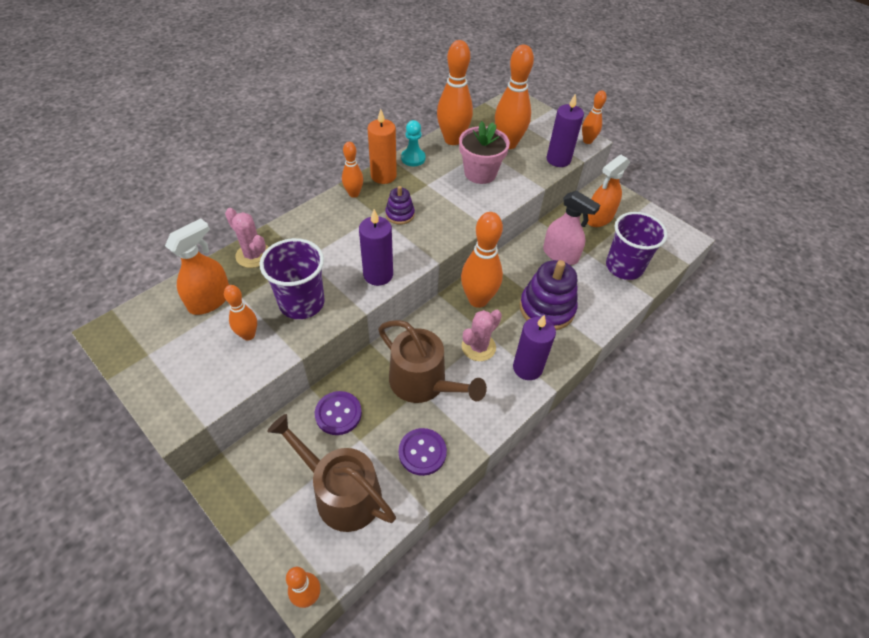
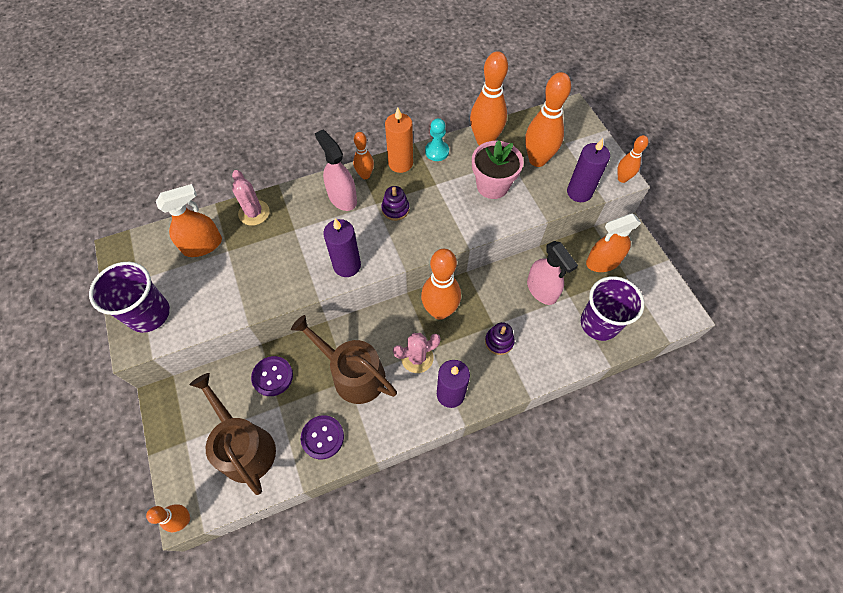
camera: 25 degrees right, 10 degrees up
(248, 335) = (217, 288): orange bowling pin -> none
(302, 303) = (272, 272): purple cup -> purple cup (149, 314)
(341, 218) = (342, 198): none -> pink spray bottle
(423, 383) = (353, 374): brown watering can -> brown watering can turned 150 degrees clockwise
(547, 308) = (499, 341): purple stacking toy -> purple stacking toy, size x0.53

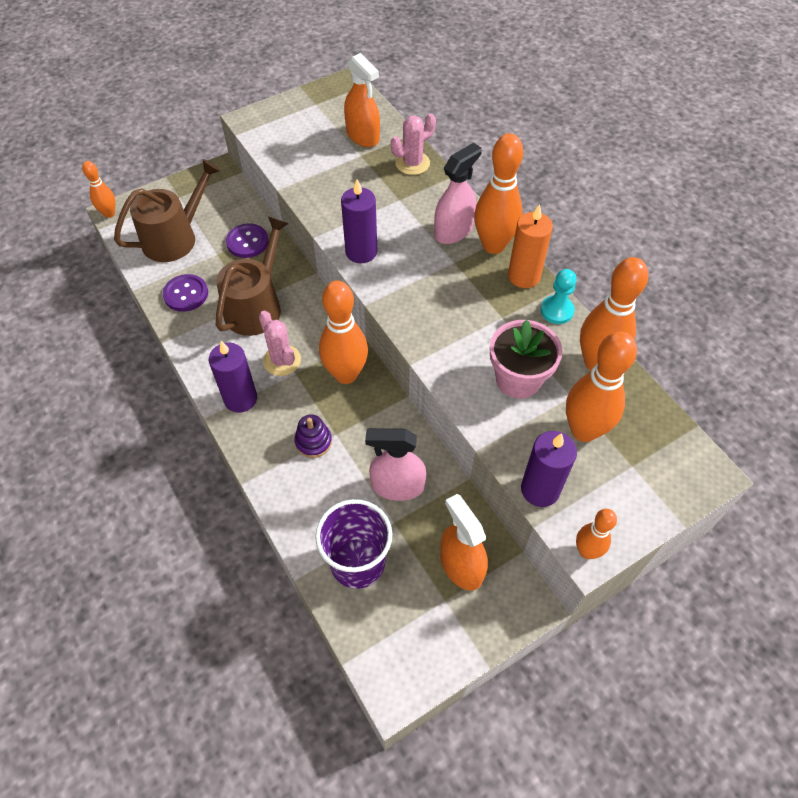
camera: 80 degrees right, 5 degrees down
(149, 314) = (280, 120): purple cup -> none
(365, 175) = (493, 245): orange bowling pin -> orange bowling pin, size x1.81
(395, 209) = (450, 282): purple stacking toy -> none
(542, 290) = (397, 486): pink spray bottle -> pink spray bottle turned 45 degrees clockwise

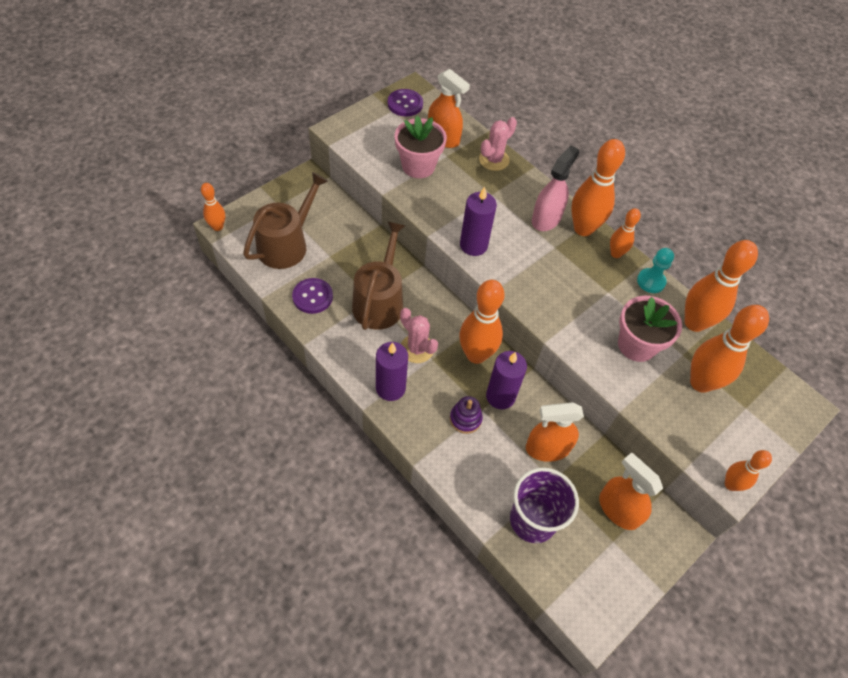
camera: 15 degrees left, 0 degrees up
(247, 242) = (354, 242): purple button -> purple button (405, 104)
(325, 163) = (418, 166): none -> pink flower pot
(397, 486) = (547, 448): pink spray bottle -> orange spray bottle
(524, 276) = (616, 254): orange candle -> orange bowling pin
(540, 489) = (680, 437): purple candle -> purple candle (500, 396)

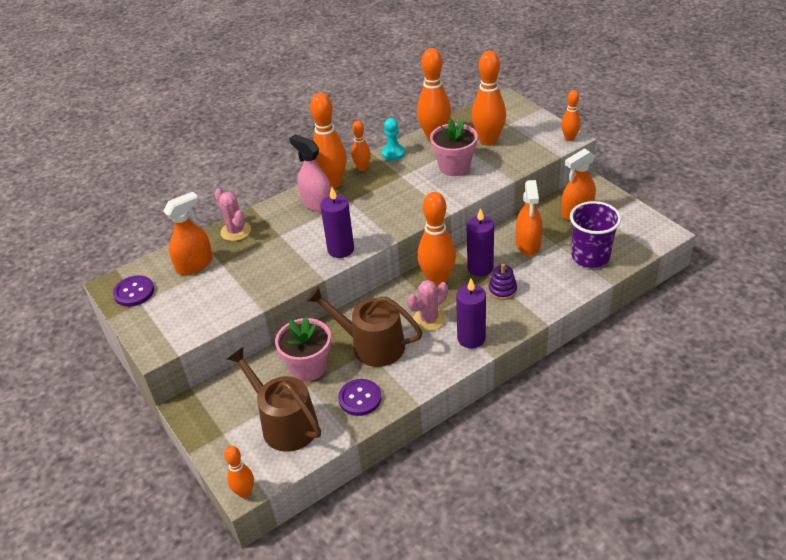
camera: 75 degrees left, 15 degrees down
(418, 166) = (230, 284): pink flower pot -> pink flower pot (308, 367)

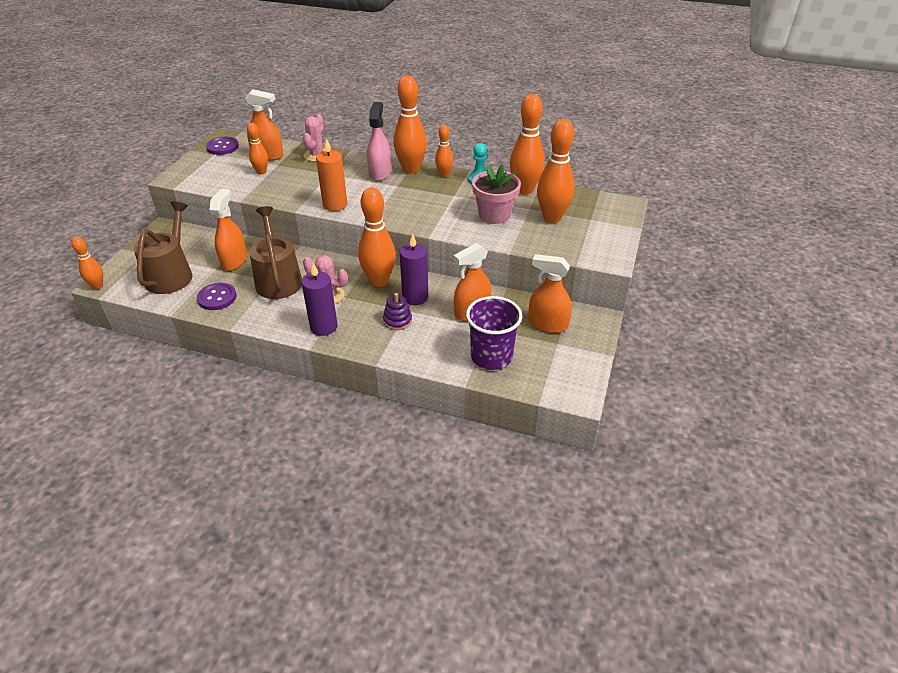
camera: 50 degrees right, 0 degrees up
(308, 367) = (234, 260): pink flower pot -> orange spray bottle
(341, 249) = (335, 205): purple candle -> orange candle
(569, 138) = (611, 260): orange bowling pin -> orange bowling pin (261, 172)

